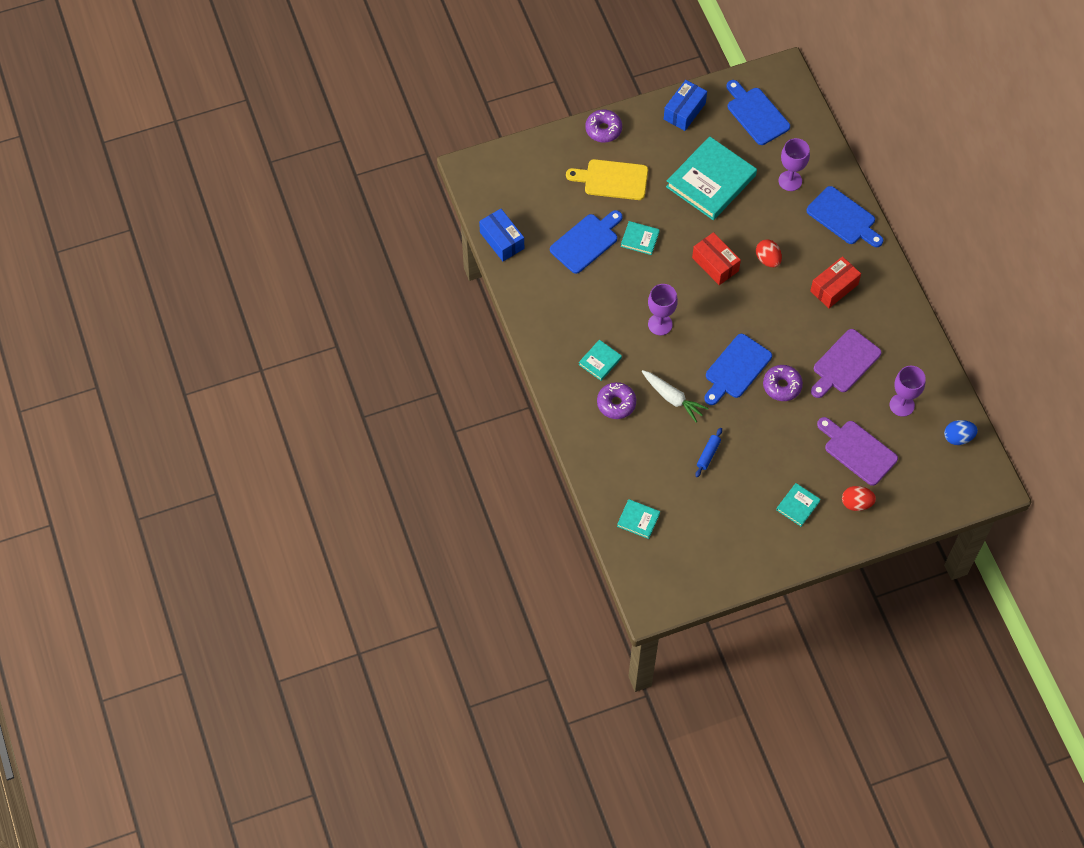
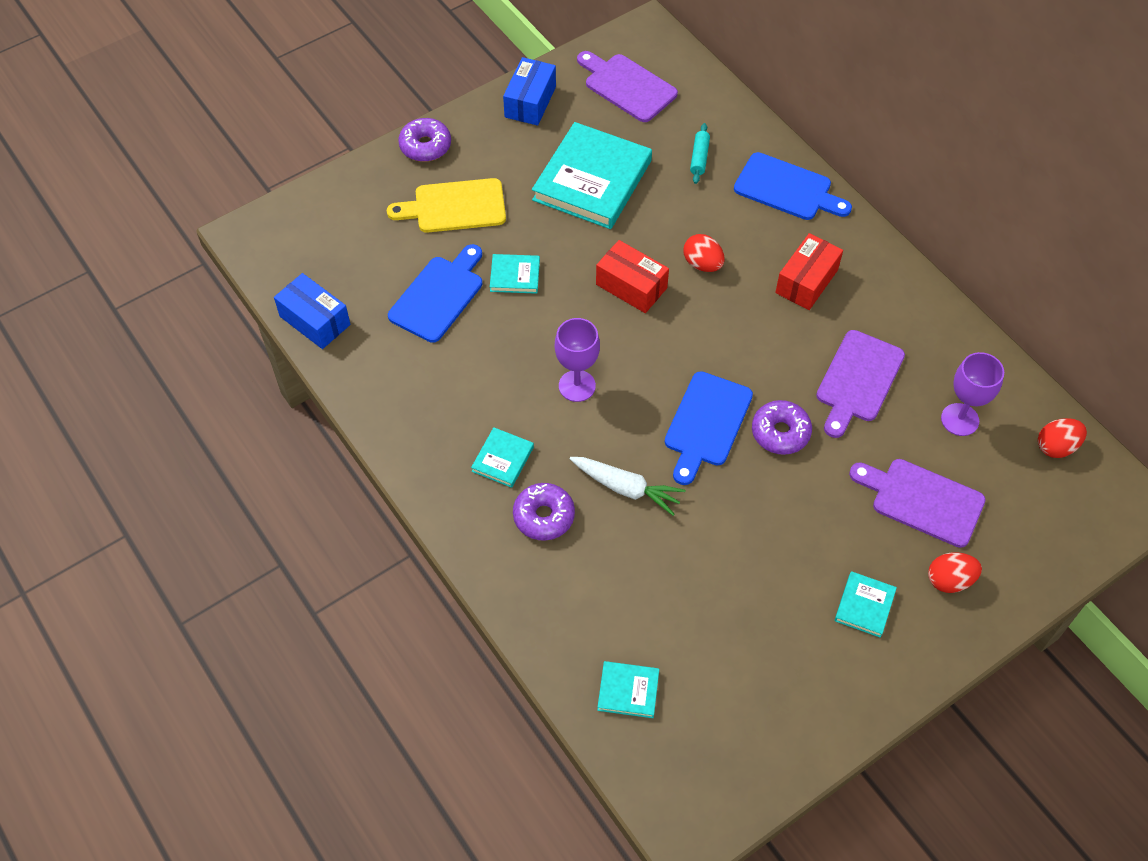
camera: 15 degrees left, 5 degrees down
(708, 454) = (705, 560): blue rolling pin -> none
(756, 114) = (627, 86): blue cutting board -> purple cutting board
(790, 181) = (699, 158): purple goblet -> turquoise rolling pin
(958, 437) = (1056, 447): blue egg -> red egg

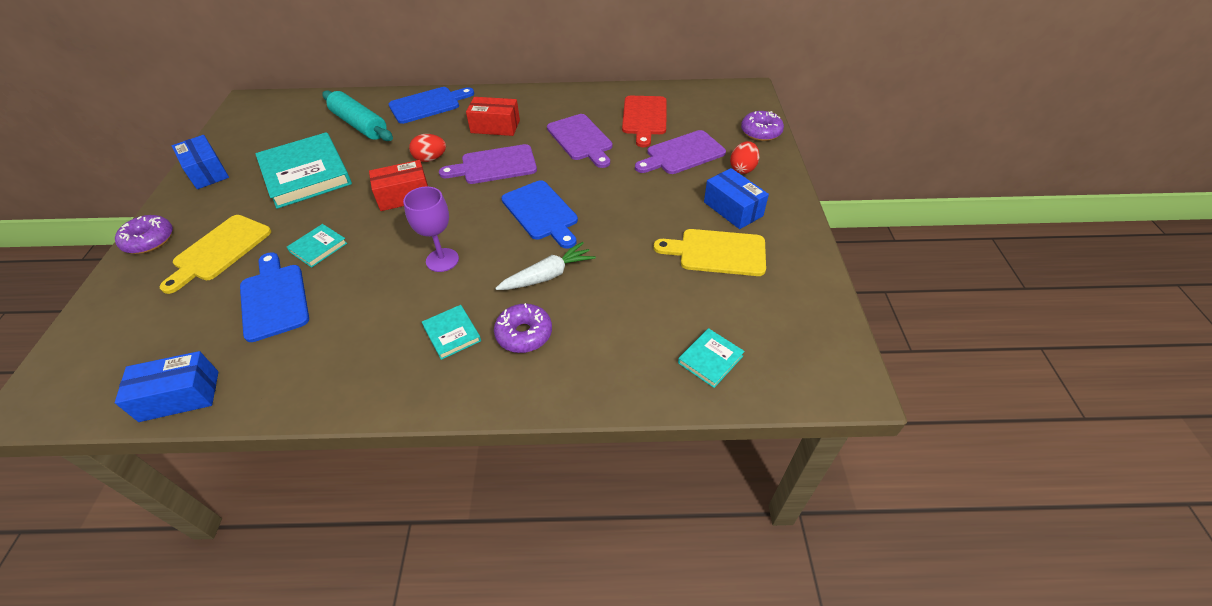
camera: 55 degrees left, 10 degrees down
(627, 86) = (268, 127): purple cutting board -> purple cutting board (495, 165)
(699, 158) = (360, 125): turquoise rolling pin -> turquoise rolling pin, size x2.05
(779, 625) = (717, 252): none -> yellow cutting board
(780, 432) = (582, 185): purple donut -> purple donut (761, 132)
(806, 281) = (495, 126): red box -> red box turned 60 degrees counterclockwise
(864, 606) = (733, 209): turquoise book -> blue box
(959, 419) = (644, 118): purple goblet -> red cutting board
(1056, 447) = (692, 97): red egg -> none

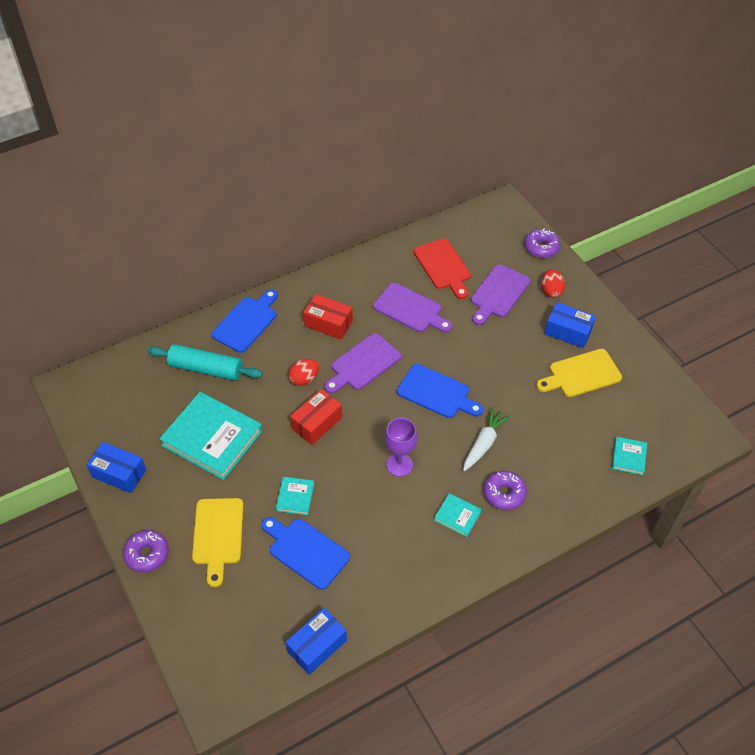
camera: 30 degrees left, 5 degrees up
(495, 126) = (328, 323): red box -> red box turned 45 degrees clockwise

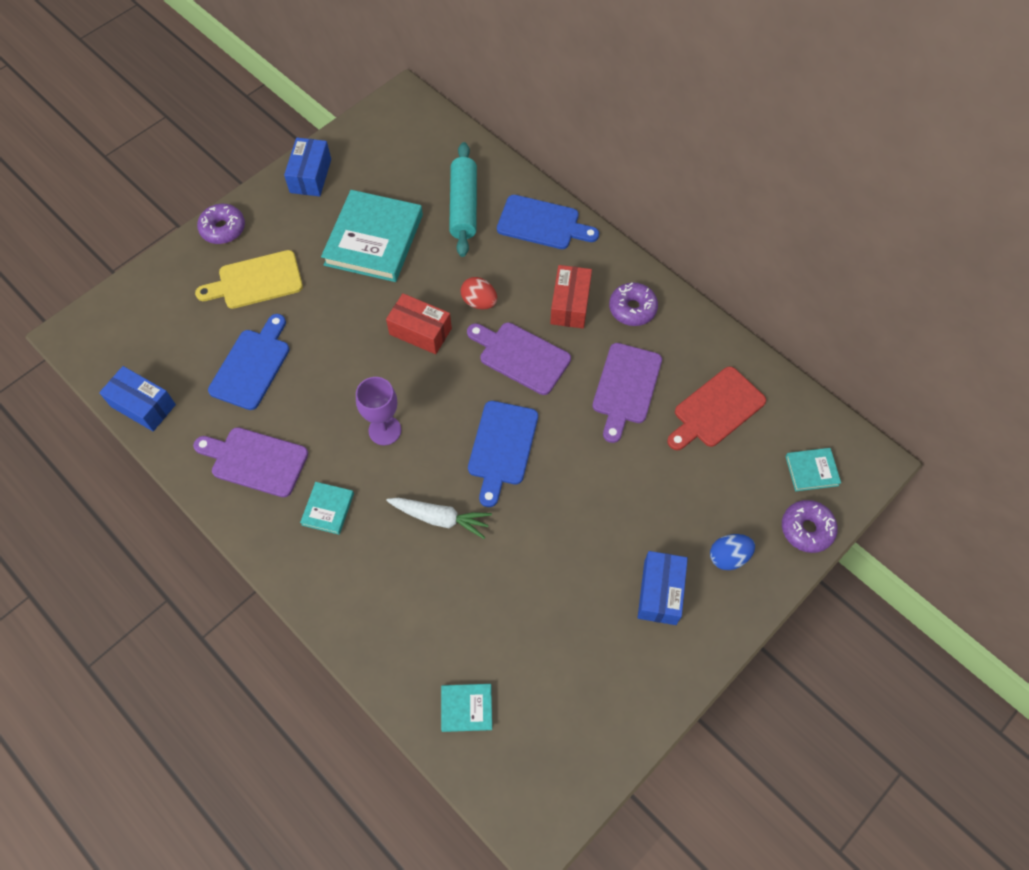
camera: 75 degrees right, 10 degrees up
(295, 497) = (317, 337): turquoise book -> turquoise book (811, 471)
(498, 293) = (695, 488): purple cutting board -> purple cutting board (255, 461)
(504, 494) = (371, 556): purple donut -> purple donut (632, 309)
(551, 290) = (728, 557): red egg -> blue egg
(581, 374) = (590, 623): yellow cutting board -> none

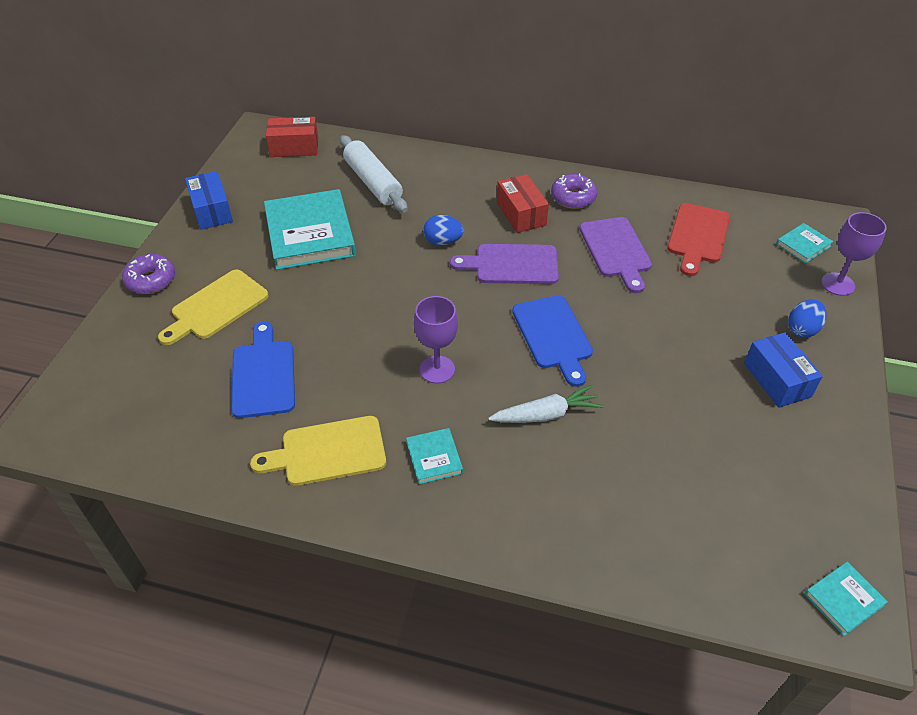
camera: 30 degrees left, 15 degrees down
(143, 405) = (167, 459): blue box -> none
(255, 461) = (328, 452): purple cutting board -> yellow cutting board
(420, 331) = (408, 282): red box -> red box (294, 147)
(463, 206) = (373, 182): turquoise rolling pin -> white rolling pin
(466, 708) = (705, 558): turquoise book -> turquoise book (843, 600)
(479, 302) = (443, 241): red egg -> blue egg
(542, 223) = (450, 170): blue cutting board -> none
(806, 529) = (837, 284): purple donut -> purple goblet

